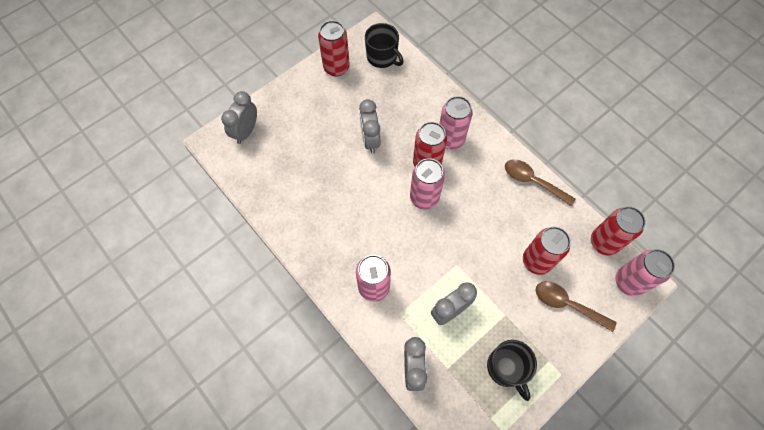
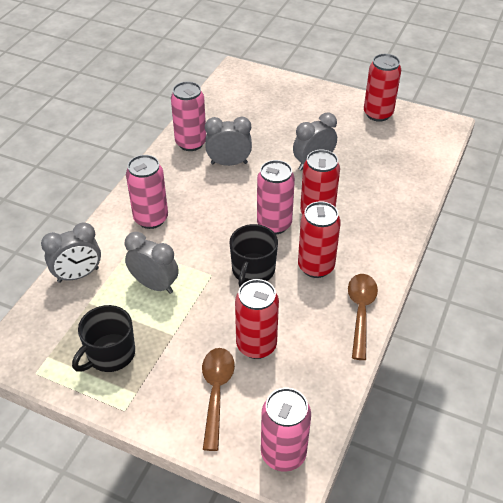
camera: 65 degrees right, 20 degrees down
(246, 131) = (261, 84): grey clock -> grey clock (229, 163)
(382, 57) = (420, 140): black mug -> black mug (253, 270)
(450, 139) = (361, 223): pink can -> pink can (191, 143)
(603, 242) = (324, 410): red can -> red can (316, 267)

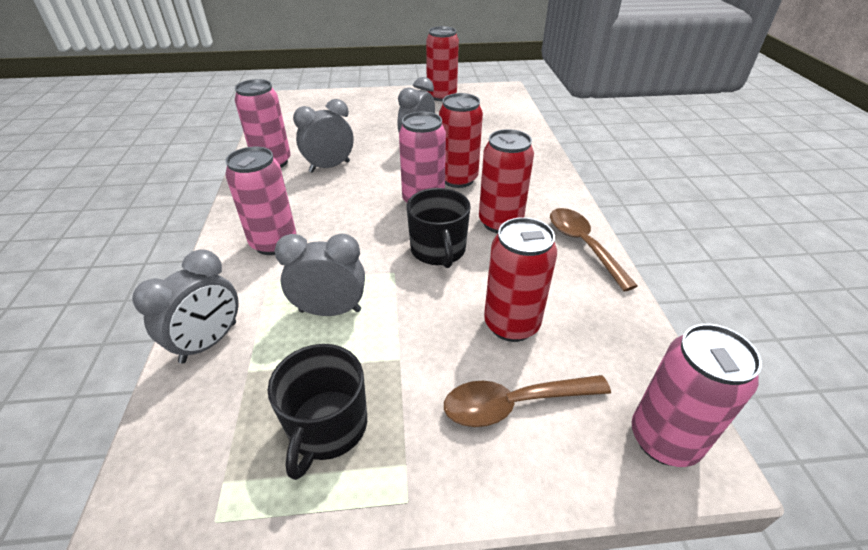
camera: 30 degrees left, 5 degrees down
(216, 392) = (514, 404): brown spoon -> brown spoon turned 75 degrees counterclockwise

